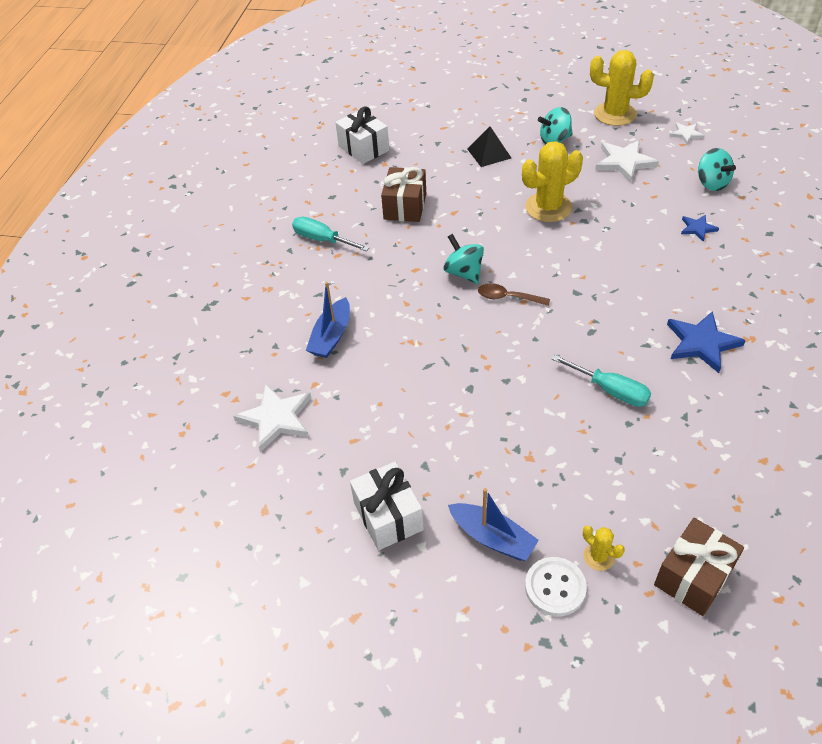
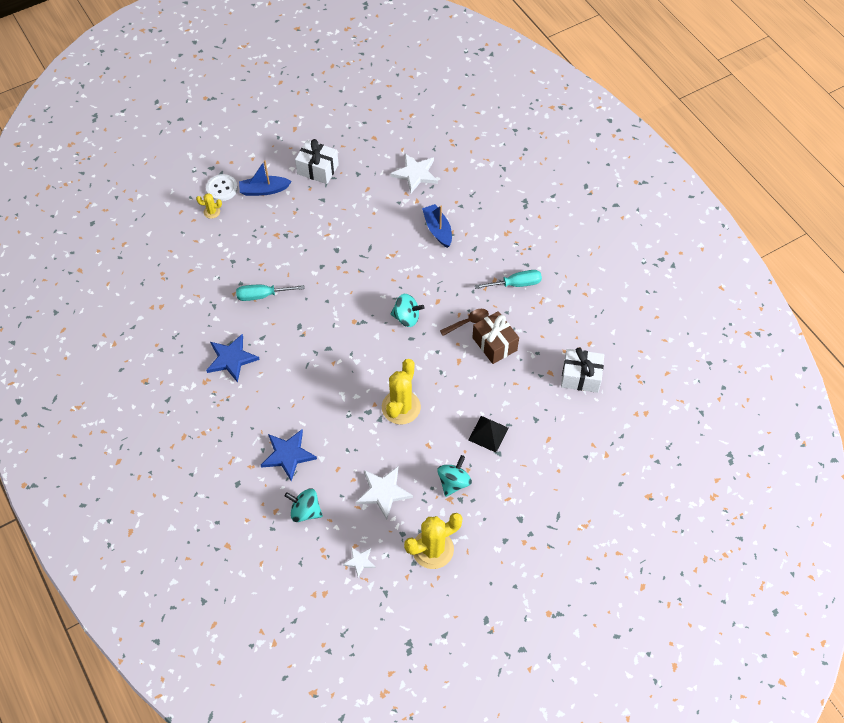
camera: 135 degrees right, 10 degrees up
(507, 297) = (365, 317): brown spoon -> brown spoon (468, 322)
(693, 576) = (165, 229): brown gift -> none
(697, 228) = (288, 455): blue star -> blue star, size x1.80

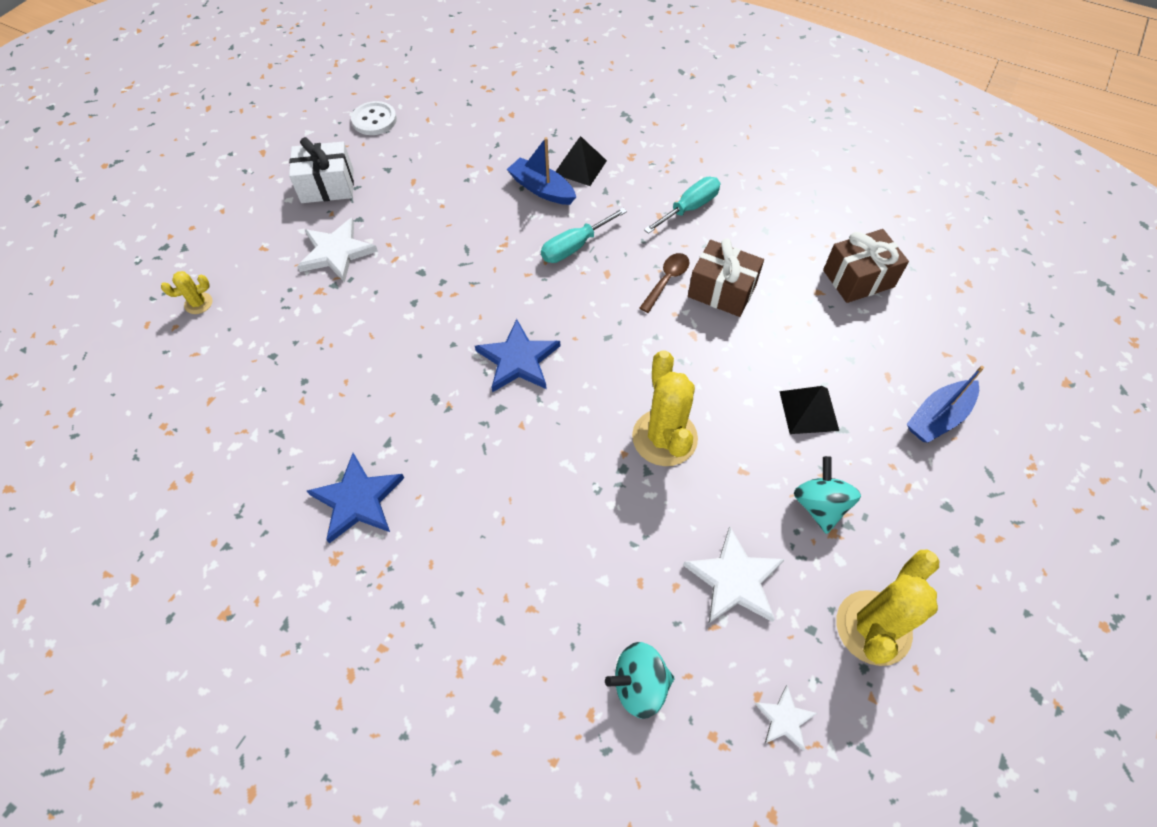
camera: 30 degrees left, 0 degrees up
(222, 188) = (197, 266): white button -> white button (374, 120)
(262, 295) = (349, 382): turquoise screwdriver -> turquoise screwdriver (574, 247)
(264, 190) = (264, 242): blue boat -> blue boat (938, 417)
(288, 455) = (548, 605): blue star -> blue star (518, 360)
(406, 318) = (582, 313): turquoise spinning top -> none
(415, 174) = (465, 139): white star -> white star (337, 252)
(471, 225) = (580, 167): none -> black pyramid
(580, 377) = (858, 278): white gift -> brown gift

